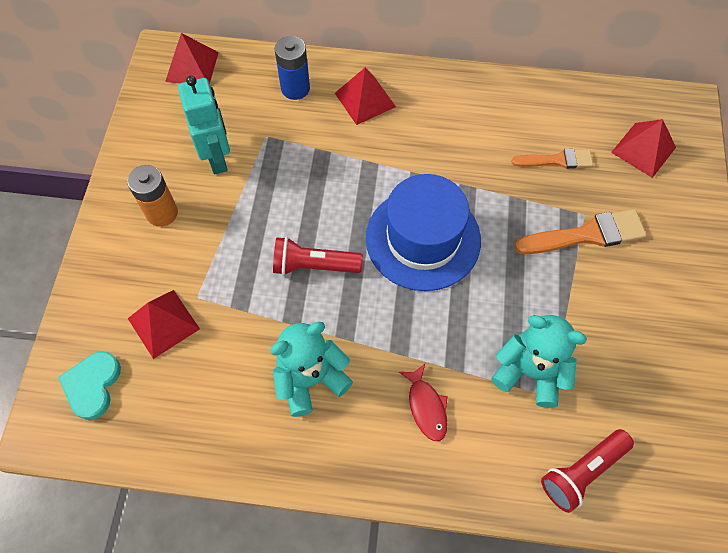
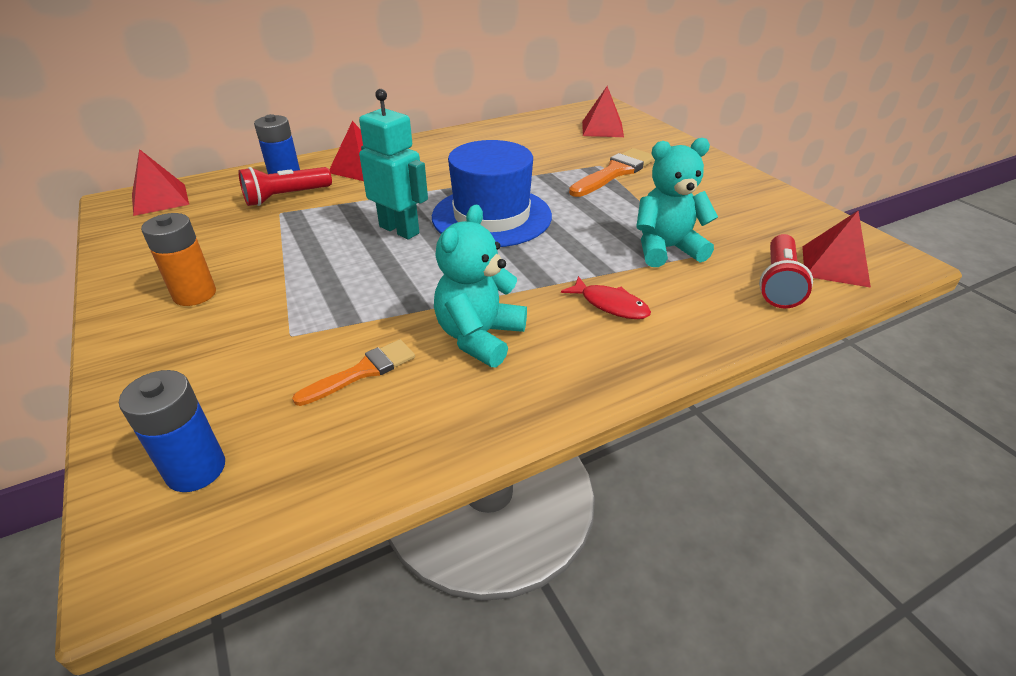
camera: 35 degrees left, 25 degrees down
(92, 385) = (196, 469): turquoise heart -> blue battery
(163, 323) = (262, 371): red pyramid -> red pyramid (834, 266)
(217, 158) = (235, 240): turquoise robot -> turquoise robot (399, 230)
(313, 265) = (405, 266): red flashlight -> red flashlight (285, 197)
(557, 160) = (550, 149): orange brush -> orange brush (362, 372)

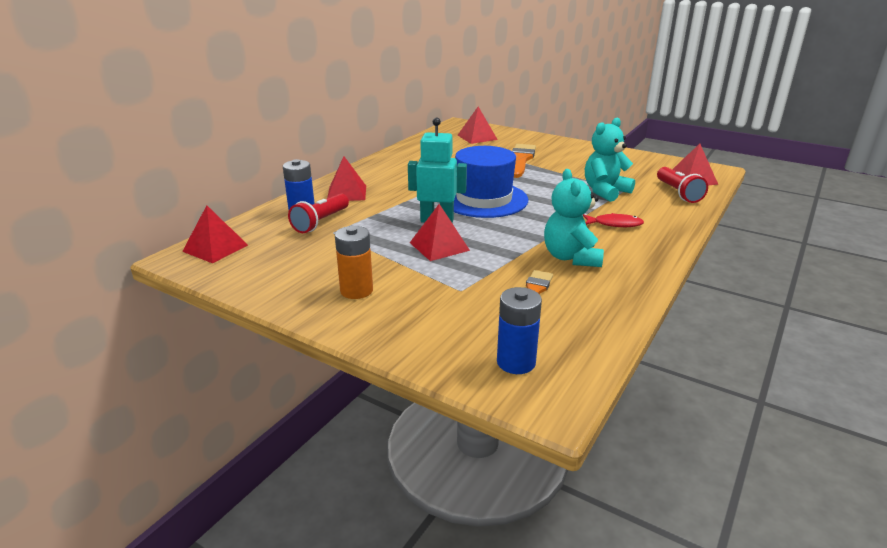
camera: 30 degrees left, 10 degrees down
(353, 265) = (439, 246): none -> red pyramid

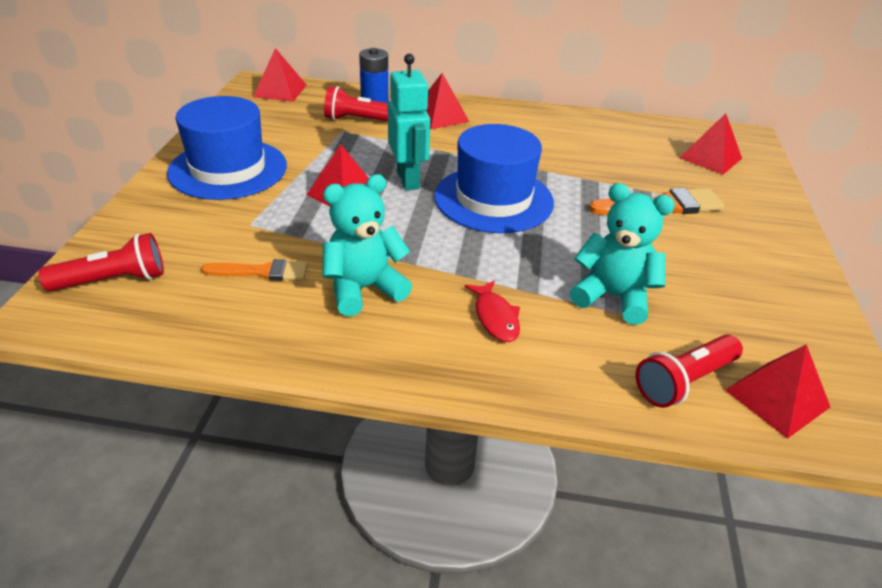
camera: 65 degrees right, 10 degrees up
(356, 290) = (228, 169): orange battery -> blue hat
(516, 362) = (114, 280): blue battery -> red flashlight

